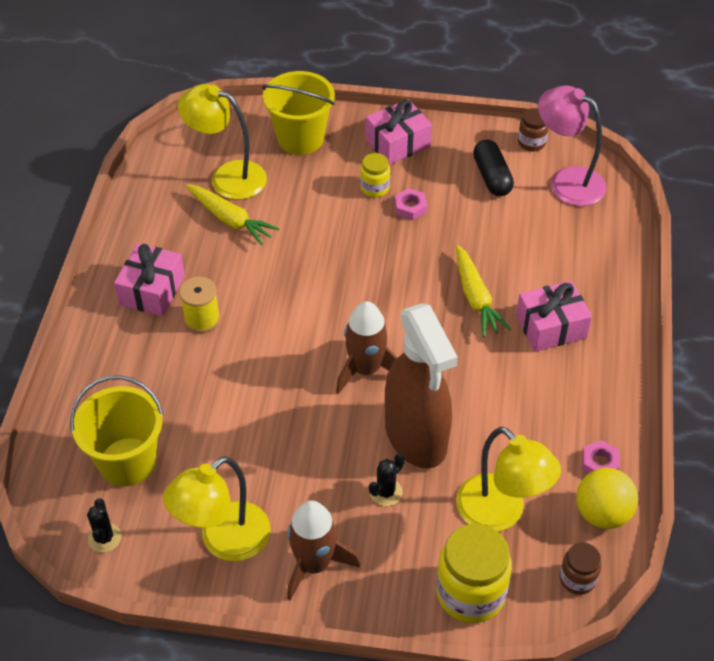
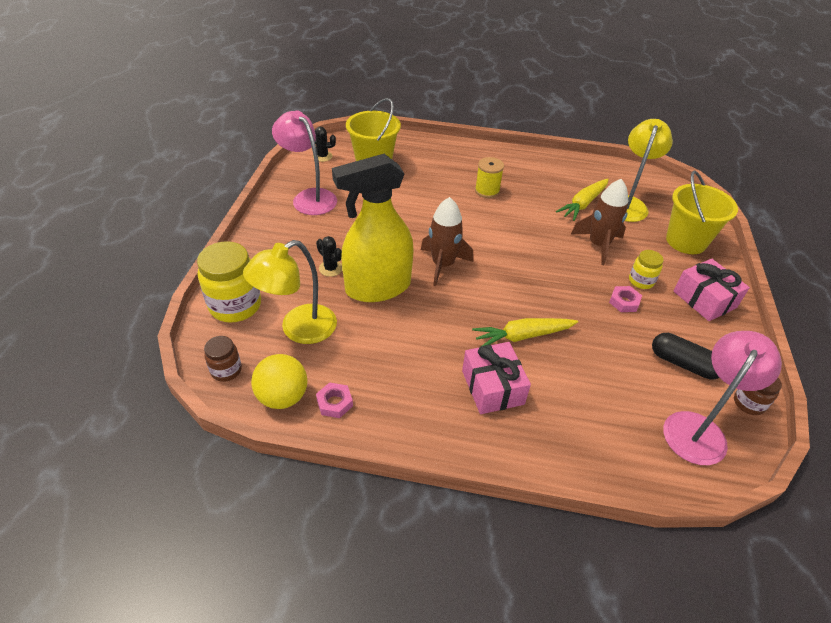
camera: 90 degrees right, 5 degrees down
(152, 290) = (510, 171): pink gift -> none
(224, 541) = (309, 197): yellow lamp -> pink lamp
(314, 564) = (282, 232): brown rocket -> brown rocket (598, 245)
(416, 436) = (377, 287): brown spray bottle -> yellow spray bottle
(492, 177) = (683, 364): black capsule -> black capsule turned 45 degrees clockwise

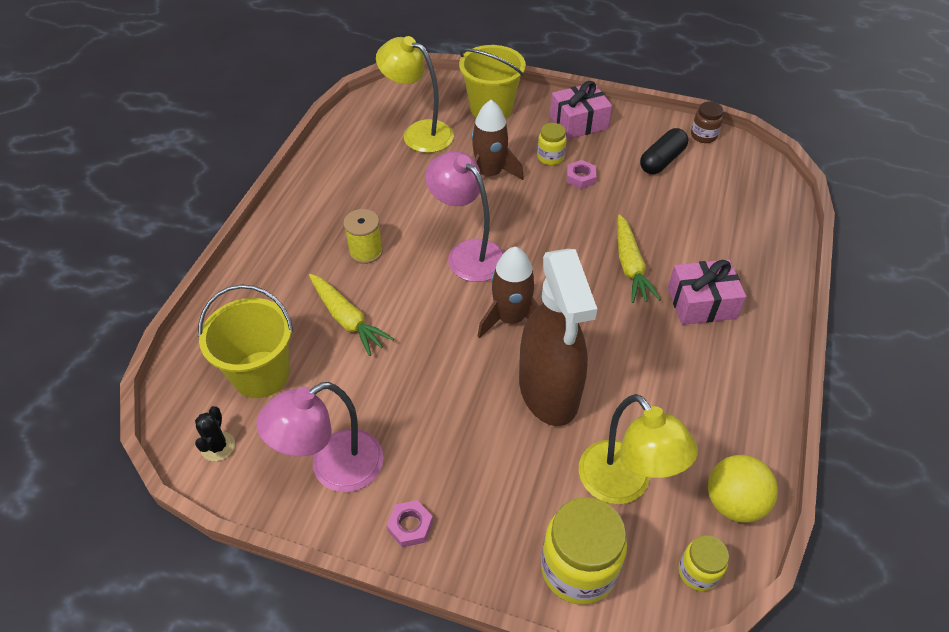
camera: 80 degrees left, 5 degrees up
(226, 370) = (698, 572): brown jar -> yellow jar
(330, 268) = (507, 444): black cactus -> none
(334, 403) = (736, 447): pink nut -> pink nut (410, 526)
(377, 287) = (549, 391): yellow spray bottle -> brown spray bottle
(583, 204) = (412, 168): yellow carrot -> yellow carrot (347, 319)
(699, 428) = (733, 172): pink lamp -> pink lamp (467, 253)

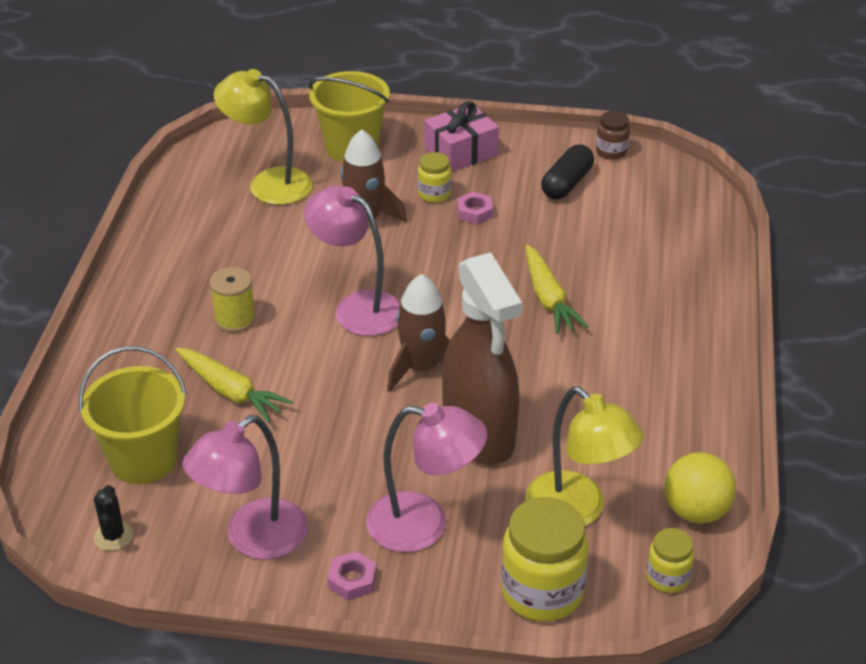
camera: 10 degrees left, 10 degrees down
(484, 478) = (424, 525): none -> pink lamp
(701, 303) = (634, 327): pink gift -> none

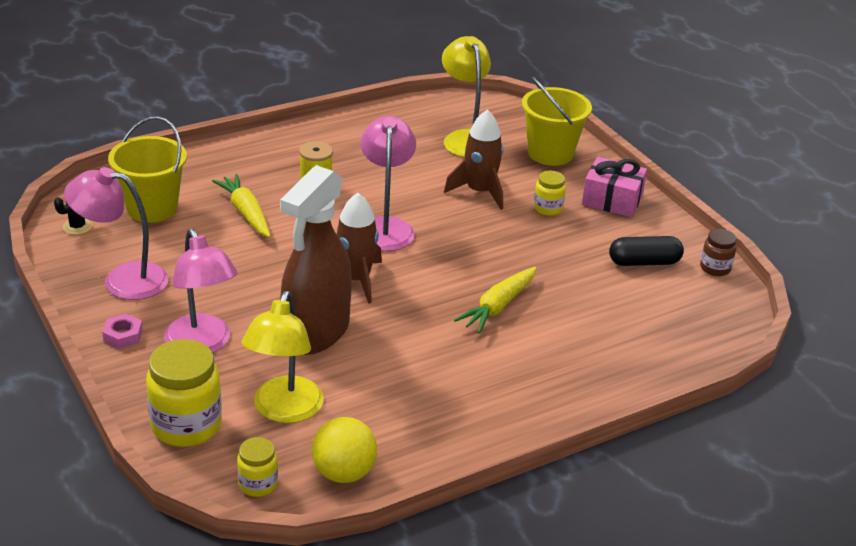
camera: 50 degrees right, 5 degrees down
(230, 392) = (246, 213): yellow carrot -> yellow carrot turned 150 degrees clockwise
(474, 212) = (551, 234): pink nut -> none

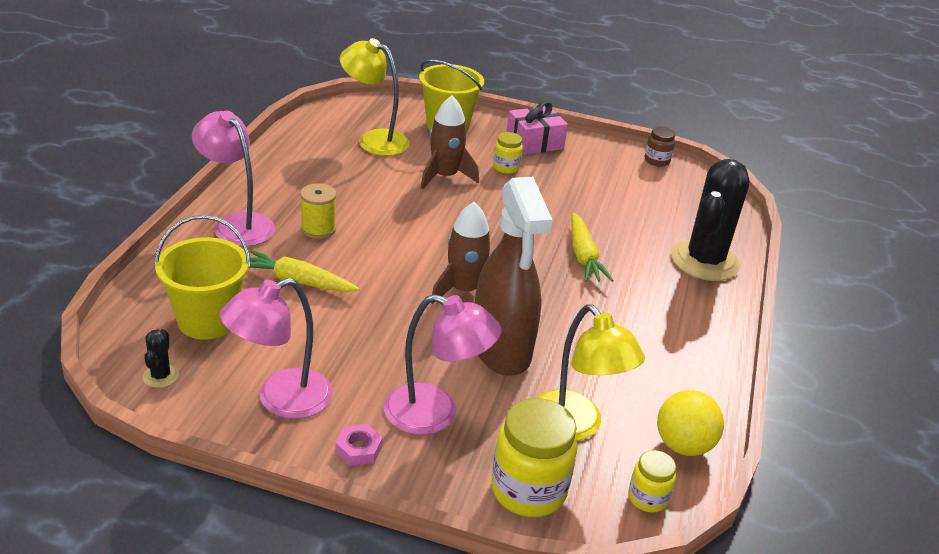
camera: 45 degrees left, 0 degrees up
(385, 227) = (422, 237): pink lamp -> pink lamp (237, 224)
(609, 367) = (704, 261): none -> black cactus
(644, 262) = (616, 177): black capsule -> none

